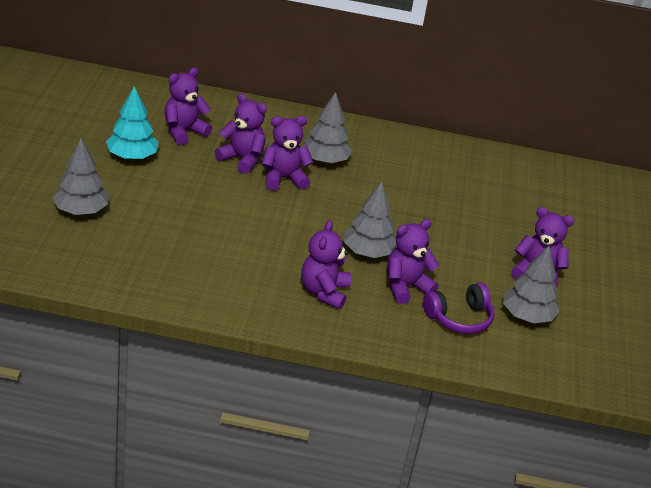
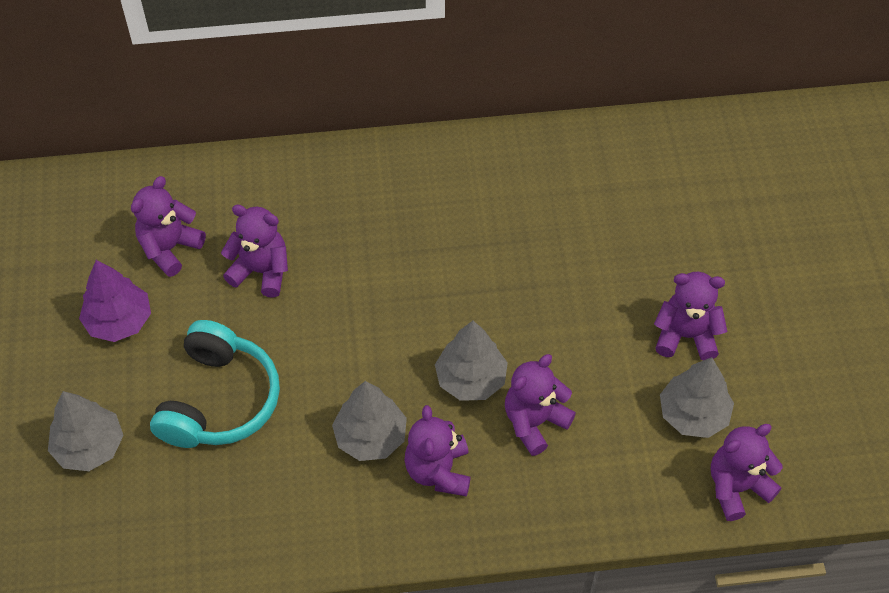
camera: 10 degrees left, 20 degrees up
(132, 156) = (119, 321): turquoise tree -> purple tree
(182, 213) = (219, 400): none -> turquoise headphones
(283, 178) = (325, 286): purple teddy bear -> purple teddy bear (737, 487)
(325, 160) = (367, 231): grey tree -> grey tree (370, 437)
(459, 318) = (613, 450): purple headphones -> none

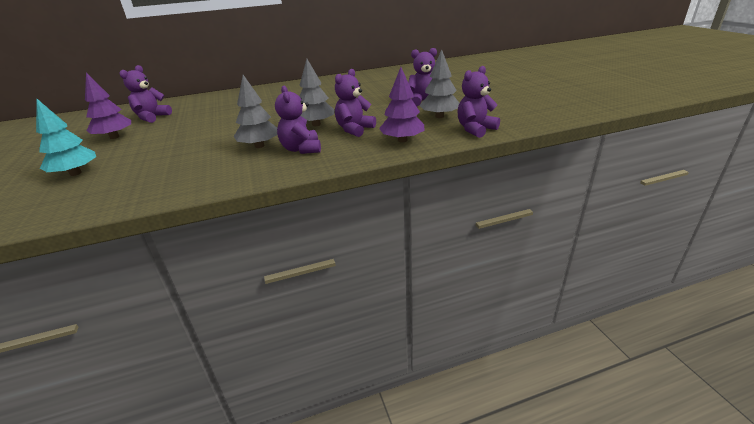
camera: 10 degrees left, 25 degrees down
(89, 446) = (76, 173): grey tree -> turquoise tree
(219, 400) = (167, 149): turquoise headphones -> none
(261, 271) = (201, 116): purple teddy bear -> none
(606, 489) = (402, 140): none -> purple tree

